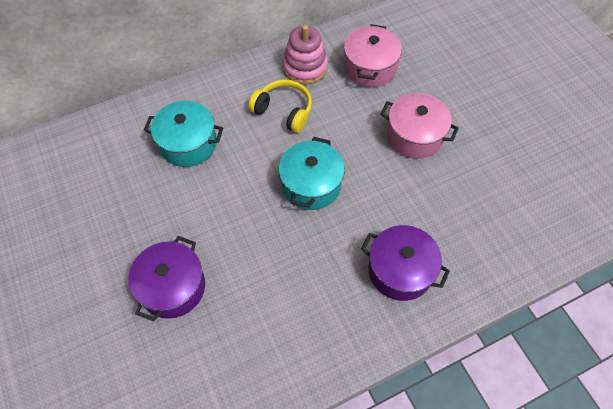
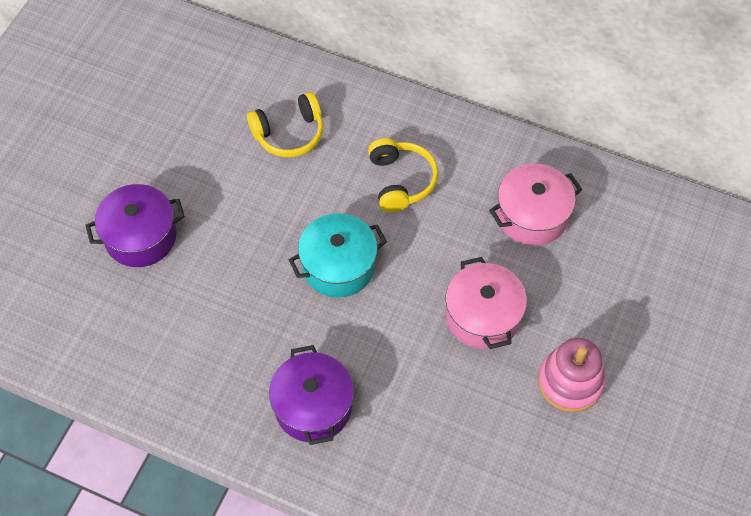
camera: 50 degrees right, 0 degrees up
(188, 144) = (289, 134): turquoise pot -> yellow headphones
(305, 67) = (473, 159): pink stacking toy -> pink stacking toy (570, 382)

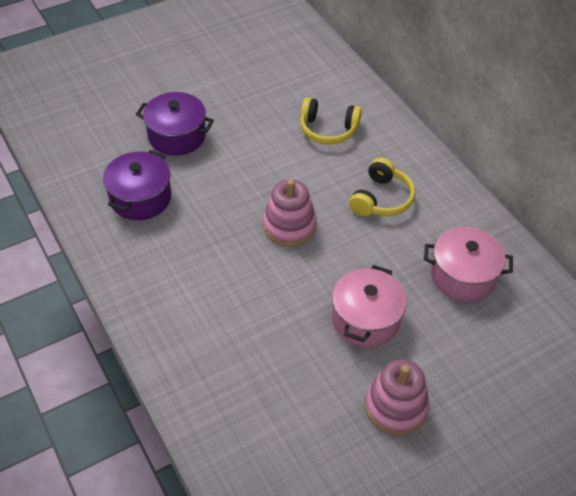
camera: 35 degrees right, 10 degrees down
(313, 406) = (191, 301): purple pot -> purple pot (140, 198)
(338, 266) = (289, 226): turquoise pot -> pink stacking toy

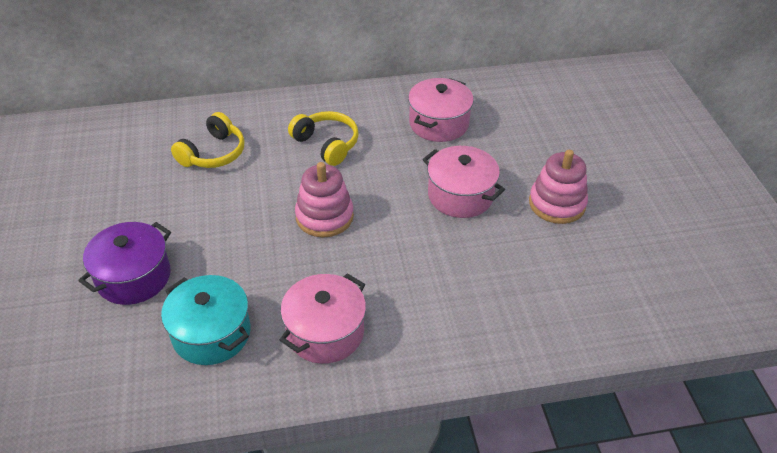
camera: 70 degrees left, 5 degrees down
(140, 198) = (211, 333): purple pot -> turquoise pot
(165, 265) = (325, 332): none -> pink pot

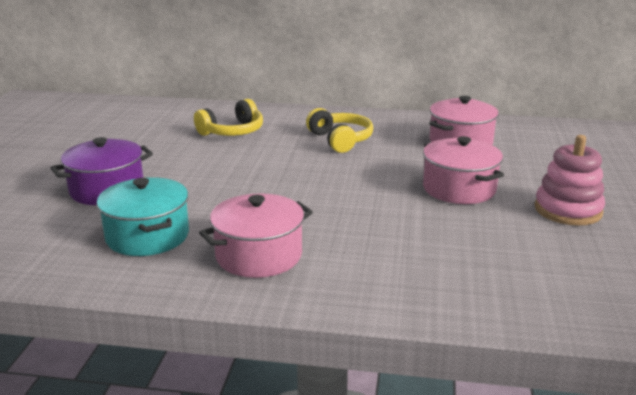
camera: 20 degrees right, 20 degrees down
(324, 216) = (309, 182): pink stacking toy -> none

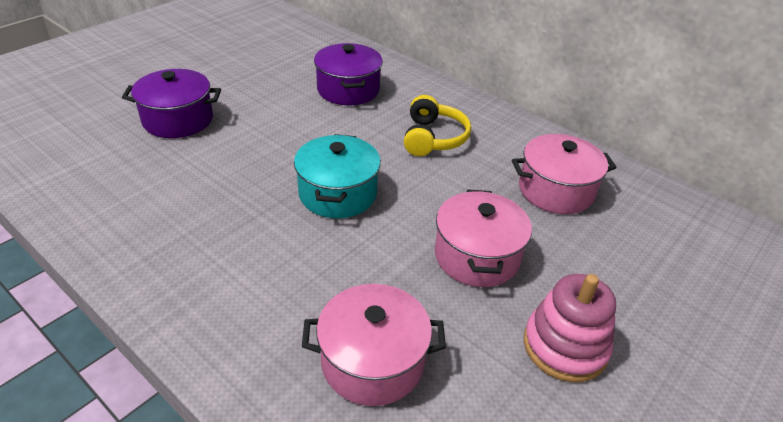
camera: 30 degrees right, 15 degrees up
(147, 236) = (148, 186): turquoise pot -> turquoise pot (338, 193)
(232, 132) = (348, 90): yellow headphones -> purple pot
(259, 255) = (201, 252): pink pot -> pink pot (373, 361)

